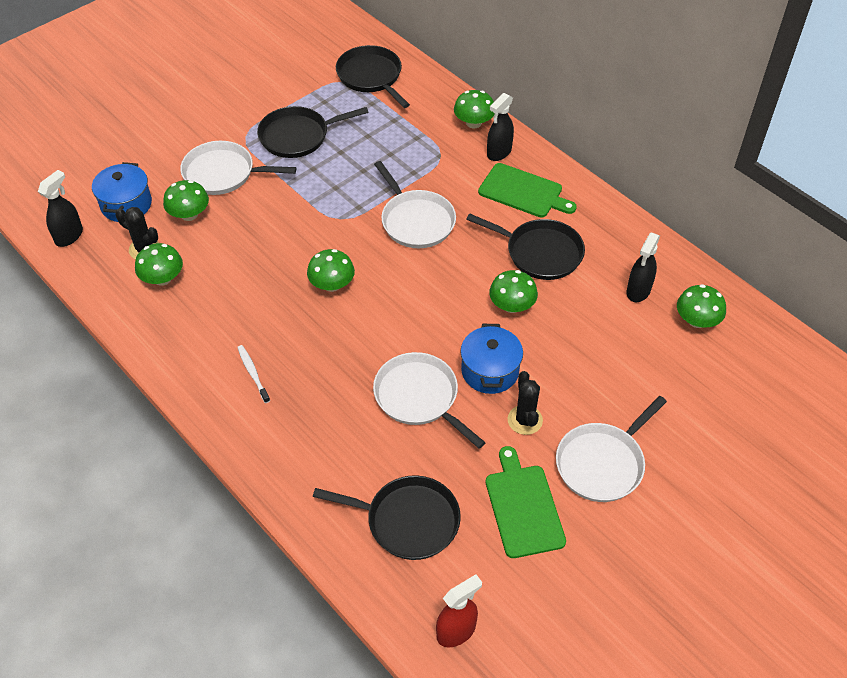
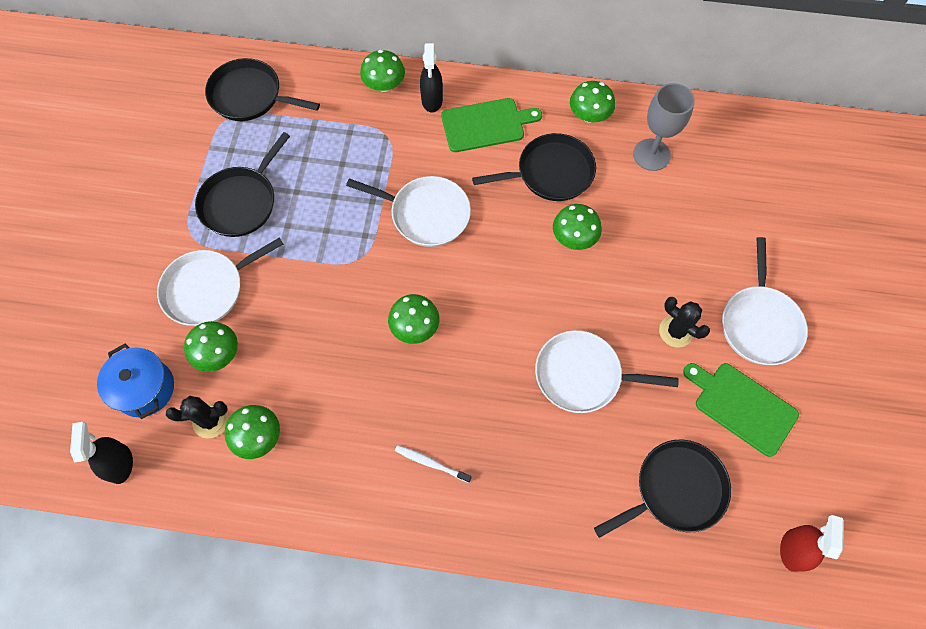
camera: 40 degrees left, 15 degrees up
(490, 371) = (612, 309): blue pot -> none
(638, 291) = (651, 155): black spray bottle -> grey goblet
(697, 320) = (713, 150): green mushroom -> green mushroom (589, 115)

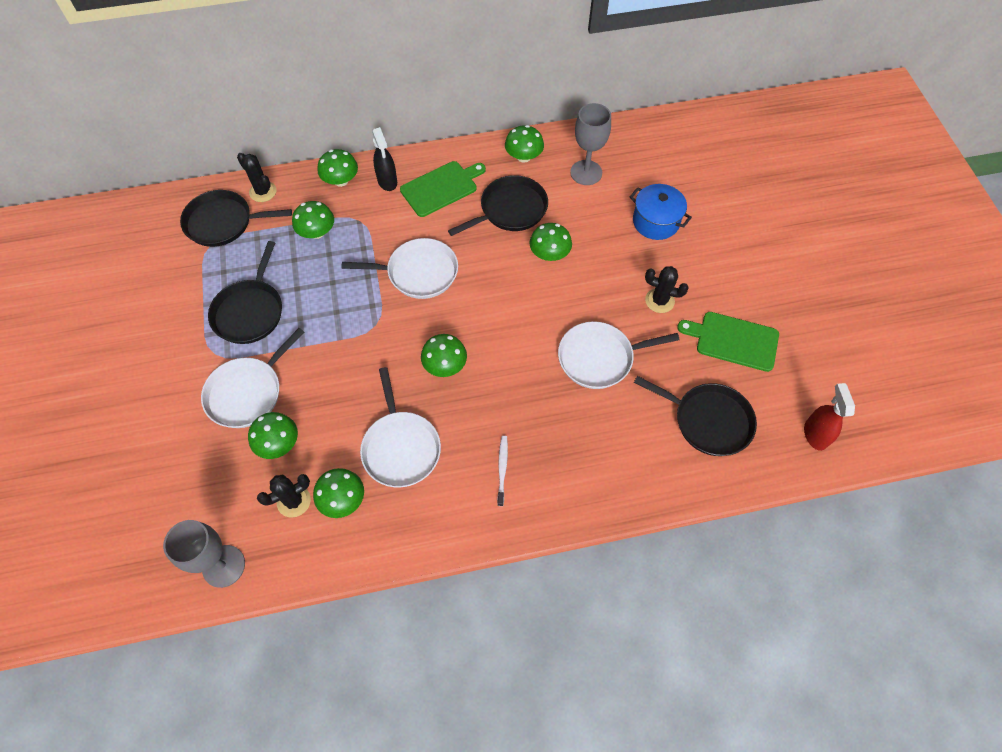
camera: 20 degrees left, 5 degrees down
(120, 463) = (223, 566): black spray bottle -> grey goblet
(145, 388) = (221, 495): blue pot -> blue pot (655, 222)
(301, 74) = (263, 192): none -> black cactus
(339, 135) = (317, 232): none -> green mushroom
(431, 463) = (502, 469): white toothbrush -> white toothbrush turned 90 degrees clockwise
(675, 489) = (708, 421): black pan -> black pan turned 75 degrees clockwise
(759, 324) = (721, 274): white pan -> white pan (401, 448)

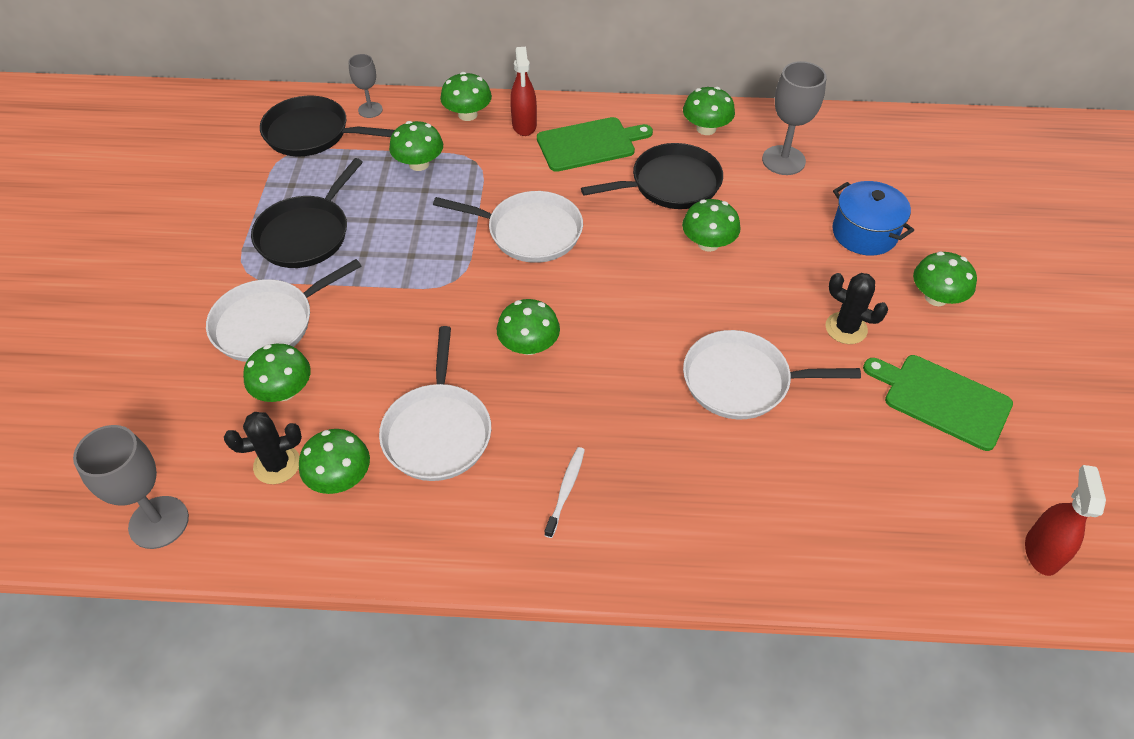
camera: 15 degrees right, 10 degrees down
(263, 192) = (370, 110): black cactus -> grey goblet
(387, 181) = (524, 125): black spray bottle -> red spray bottle
(708, 421) = (880, 496): black pan -> none
(714, 262) = (936, 297): none -> green mushroom

